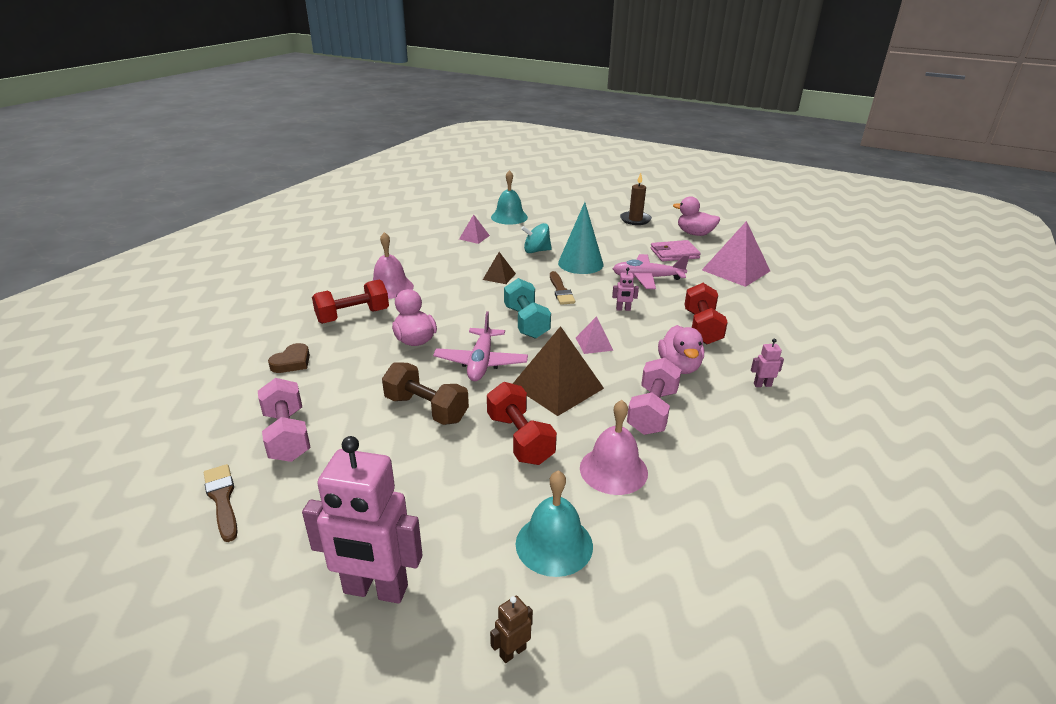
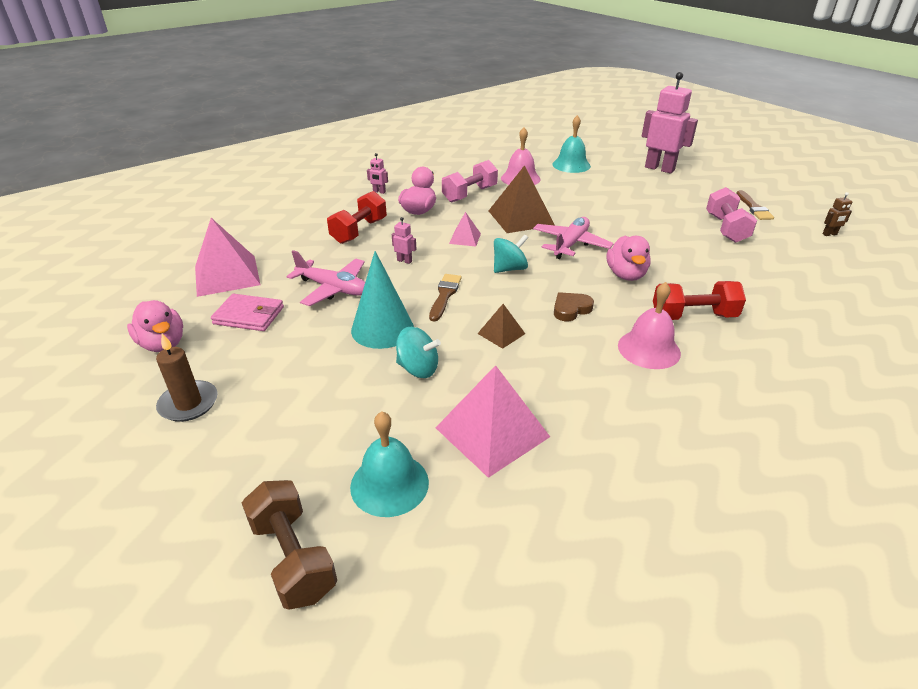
camera: 155 degrees left, 5 degrees up
(292, 362) = (744, 279): brown heart -> brown heart (571, 309)
(426, 409) = (624, 224): brown dumbbell -> brown dumbbell (293, 557)
(474, 237) = (492, 432): pink pyramid -> pink pyramid, size x1.98
(512, 652) = (604, 149): brown robot -> brown robot (829, 234)
(520, 439) = (565, 198): red dumbbell -> none
(526, 322) = (509, 269): turquoise dumbbell -> turquoise spinning top

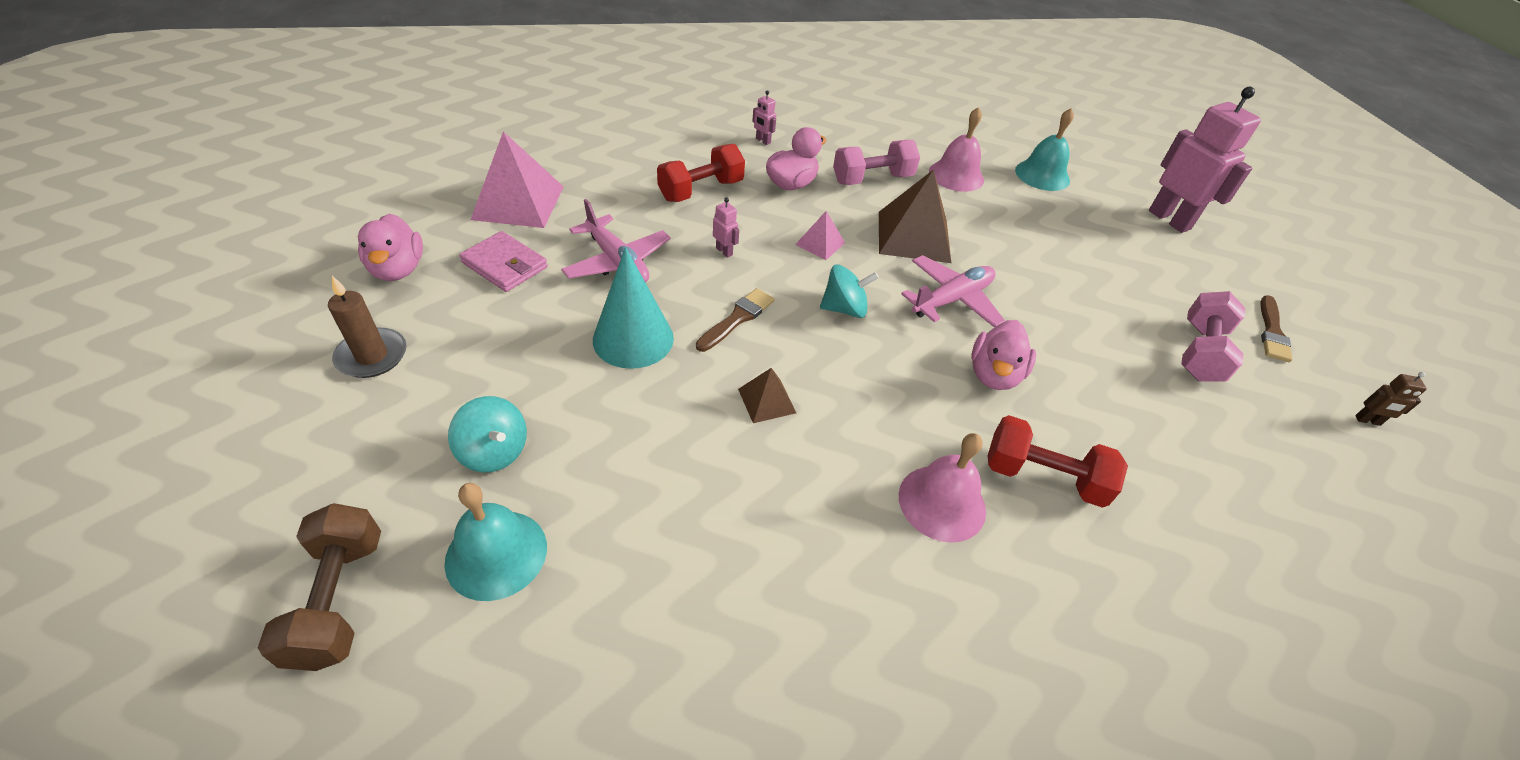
camera: 20 degrees right, 10 degrees up
(418, 368) = (634, 411): turquoise spinning top -> turquoise spinning top (494, 451)
(492, 432) = (657, 537): pink pyramid -> none
(571, 309) = (880, 399): brown heart -> none

